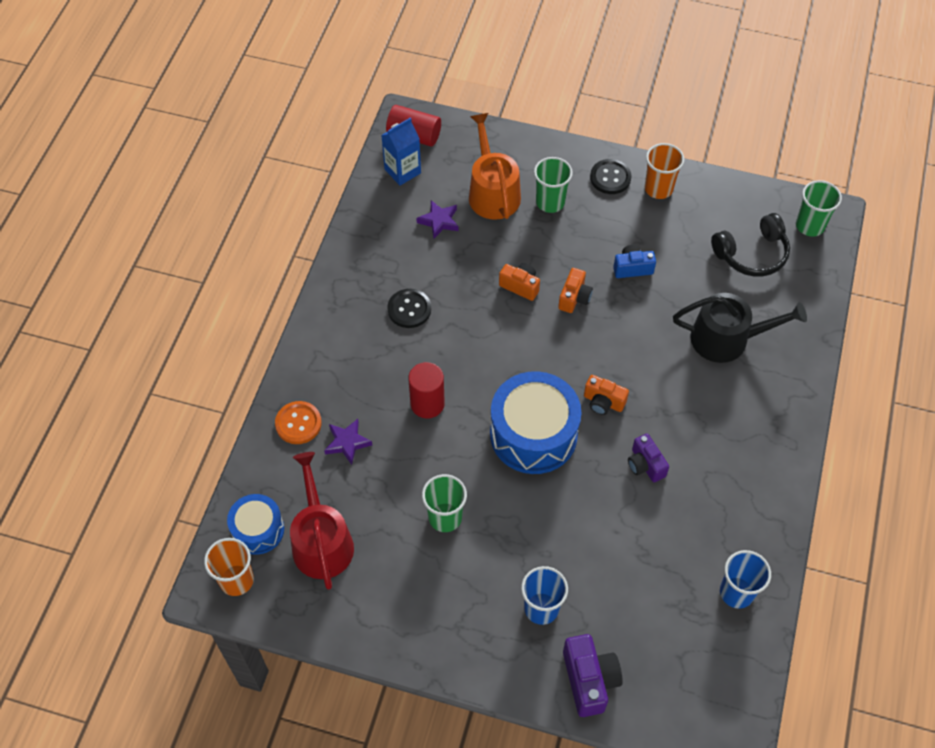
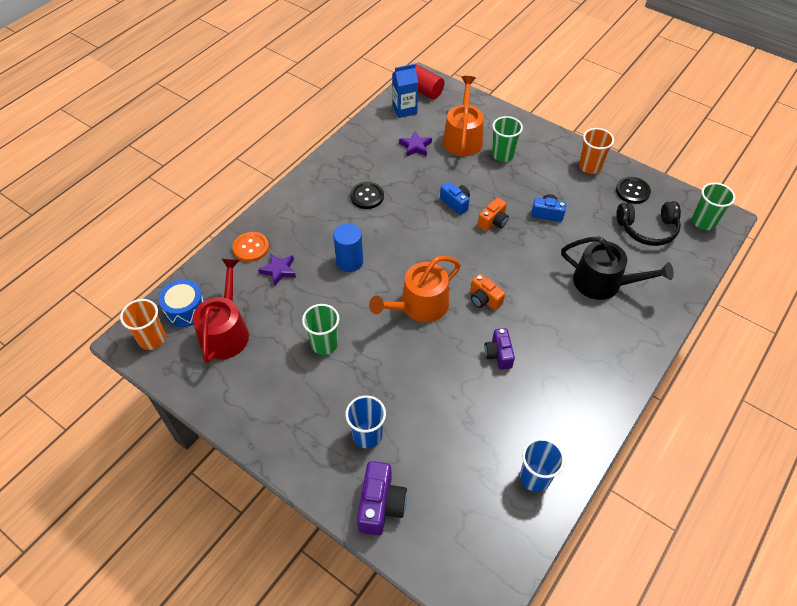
camera: 20 degrees right, 5 degrees down
(427, 404) = (349, 261): red cylinder -> blue cylinder
(520, 286) = (455, 203): orange camera -> blue camera
(533, 434) = (419, 306): blue drum -> orange watering can
(610, 178) = (555, 150): black button -> black button (632, 191)

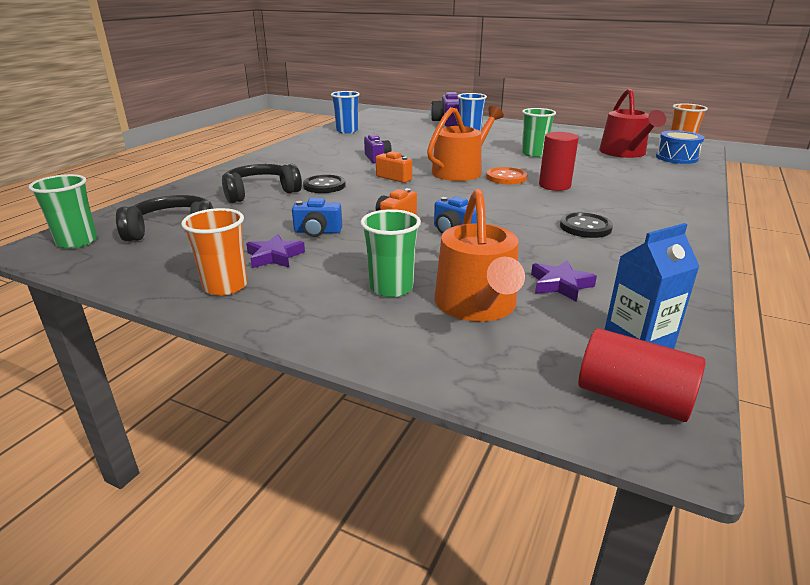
camera: 170 degrees right, 25 degrees down
(251, 248) = (673, 186): orange button -> orange button (506, 177)
(279, 270) = (622, 177): purple star -> purple star (274, 256)
(349, 261) = (554, 186): blue cylinder -> red cylinder
(603, 283) = (260, 192): black watering can -> black headphones
(632, 191) = (165, 263): black button -> black button (324, 186)

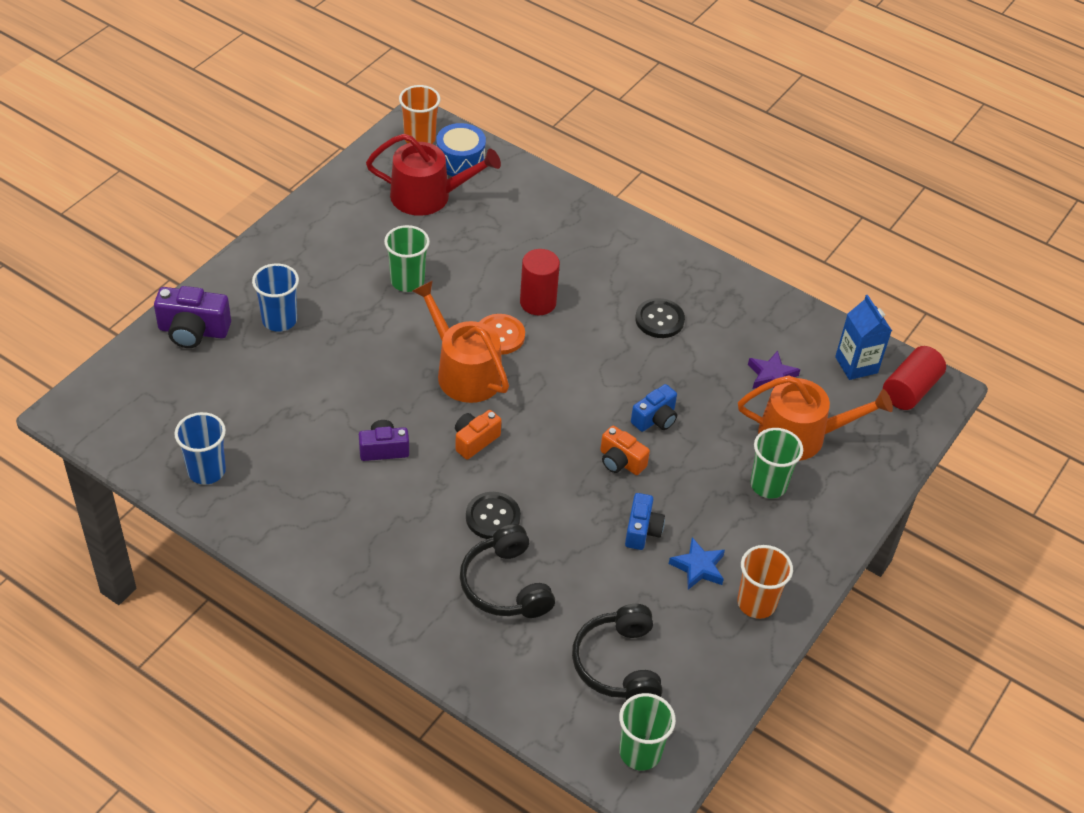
camera: 85 degrees left, 20 degrees up
(274, 256) = (698, 567): purple star -> blue star

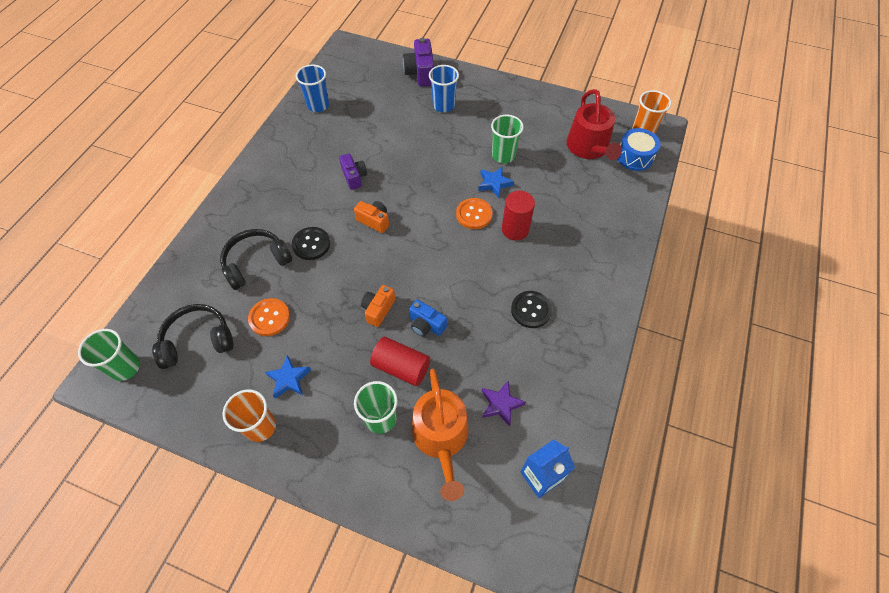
camera: 80 degrees right, 10 degrees up
(454, 303) = (494, 183): none -> blue star
(464, 372) = (433, 202): orange watering can -> none
(602, 578) = (269, 318): none -> orange button
(642, 530) = (316, 335): blue camera -> none
(910, 390) = (528, 533): red cylinder -> red cylinder (401, 367)

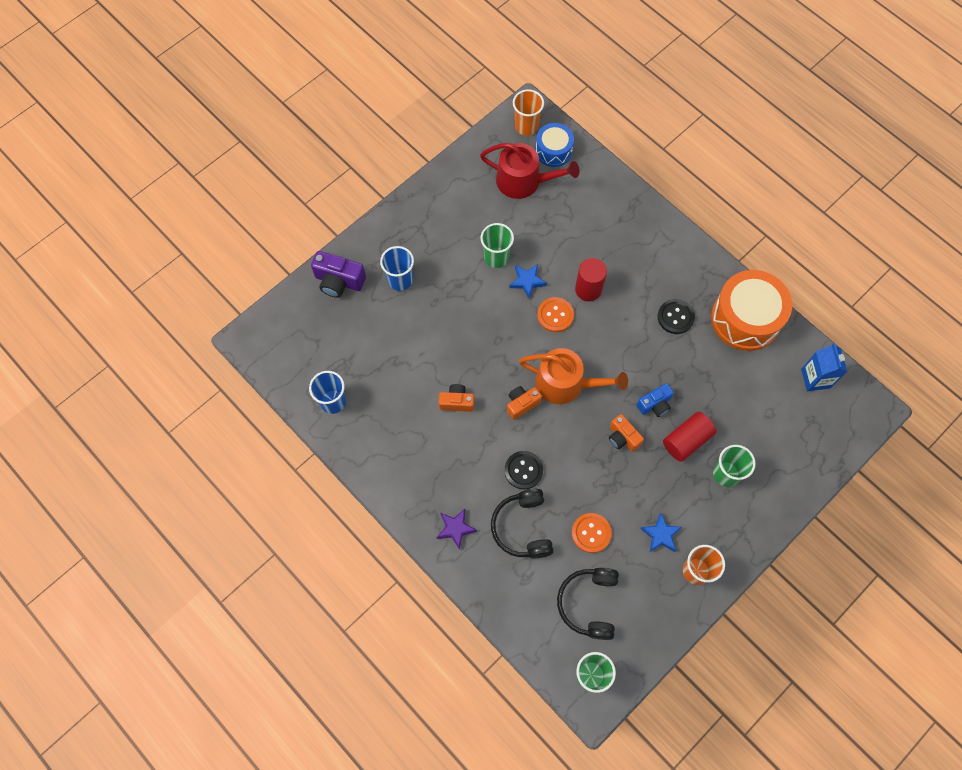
camera: 65 degrees left, 10 degrees up
(354, 177) = (456, 402): purple camera -> orange camera
(441, 438) = (759, 435): orange watering can -> orange watering can (566, 383)
(501, 404) = (749, 379): purple star -> purple star (455, 528)
(569, 376) = (745, 318): none -> orange drum

